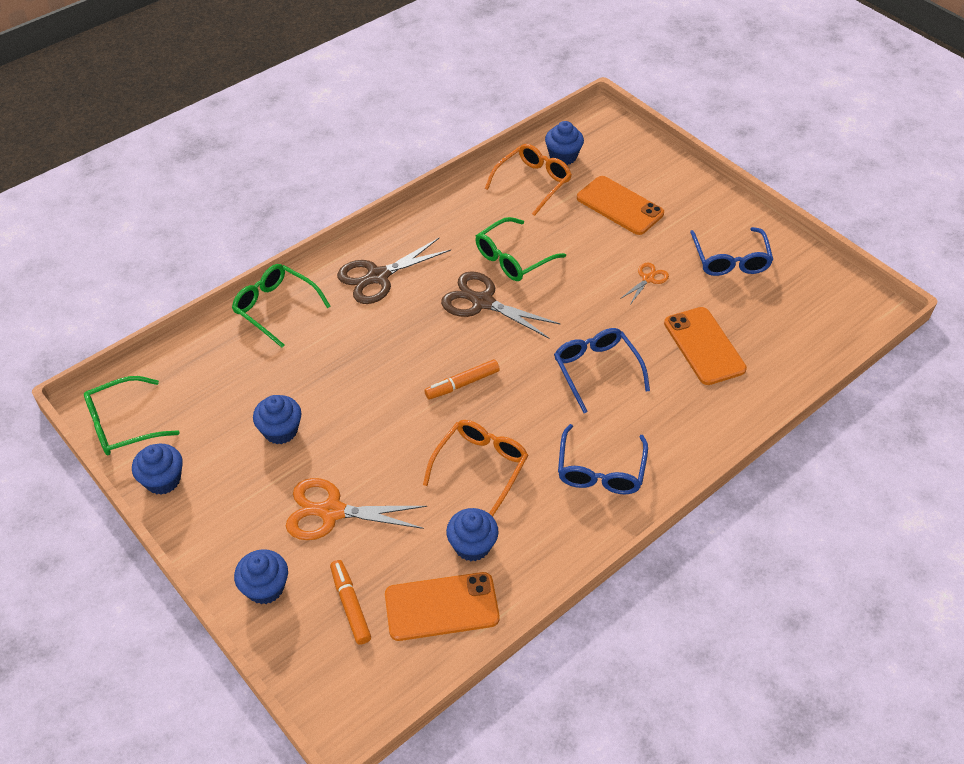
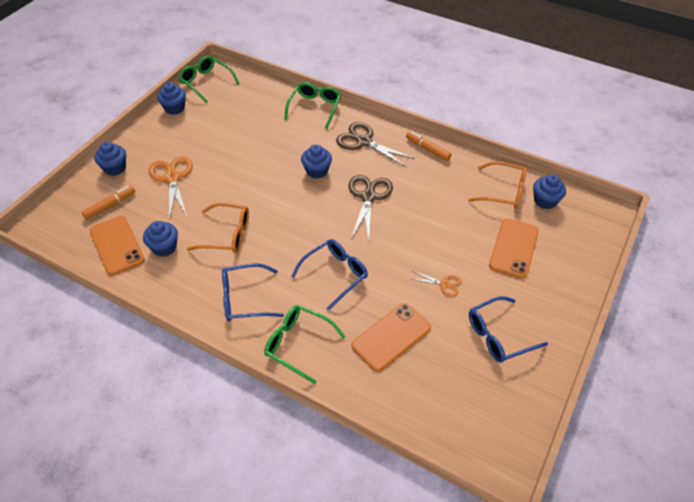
camera: 70 degrees right, 0 degrees up
(280, 431) = (223, 139): blue cupcake -> blue cupcake (317, 171)
(462, 384) = (291, 207): orange marker -> orange marker (427, 149)
(513, 258) = (419, 201): green glasses -> green glasses (298, 344)

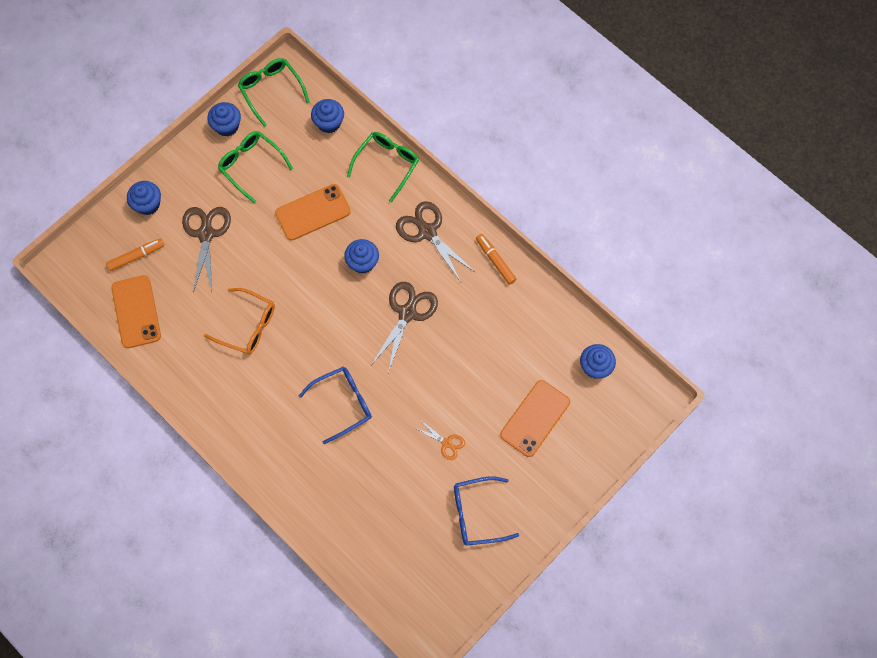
camera: 15 degrees right, 20 degrees up
(164, 247) = (182, 326): blue cupcake -> blue cupcake (329, 123)
(172, 178) = (206, 234): orange scissors -> brown scissors
(245, 299) = (248, 409): blue glasses -> none
(298, 344) = (286, 473): green glasses -> green glasses (251, 165)
(391, 336) = (375, 488): orange phone -> orange phone (313, 212)
(503, 191) = (555, 342): orange glasses -> none

